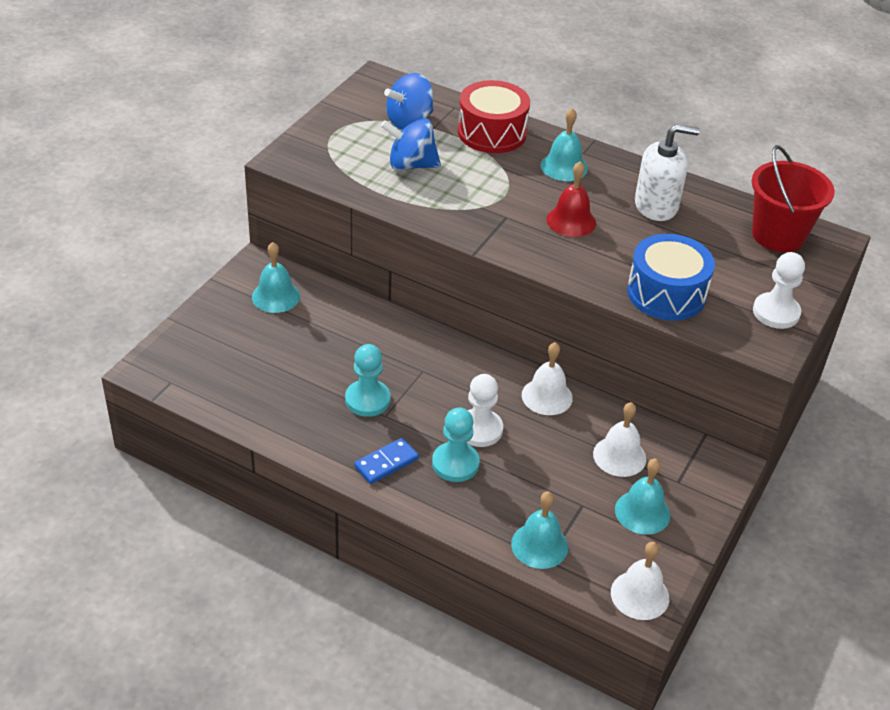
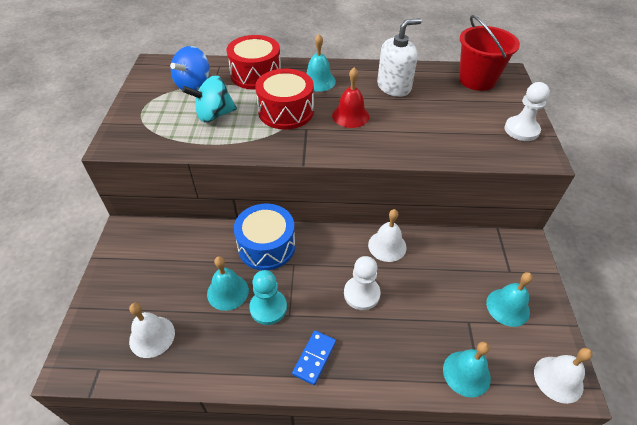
camera: 25 degrees left, 5 degrees up
(276, 296) = (151, 251): turquoise bell -> turquoise bell (227, 292)
(411, 165) = (214, 115): blue spinning top -> turquoise spinning top
(455, 463) = (363, 332): turquoise pawn -> none
(497, 189) = (286, 111): none -> red drum
(619, 456) = (462, 270): white bell -> white bell (152, 336)
(666, 293) = (449, 143): blue drum -> blue drum (266, 246)

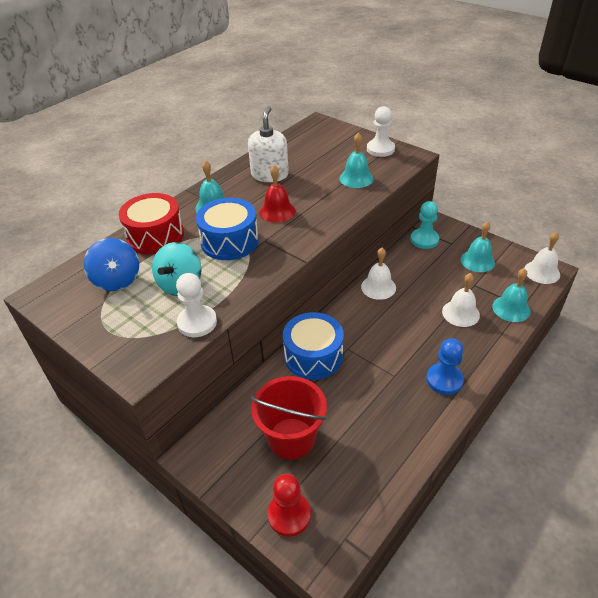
camera: 50 degrees left, 5 degrees down
(102, 319) = (289, 515): none -> red pawn
(152, 336) = (342, 480): white bell -> white bell (460, 313)
(227, 292) = (339, 404): turquoise bell -> turquoise bell (356, 178)
(268, 308) = (377, 385): turquoise pawn -> turquoise pawn (424, 240)
(286, 111) = (229, 241): red drum -> blue drum
(314, 358) = (444, 380): blue domino -> blue pawn
(361, 294) = (409, 324): white pawn -> white pawn (197, 322)
(477, 80) = (310, 137): red bucket -> red bucket (291, 438)

